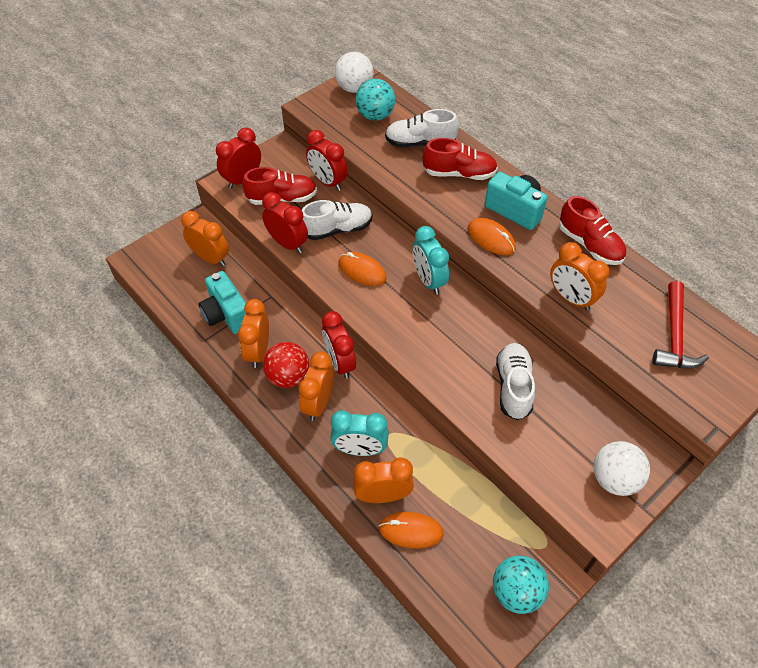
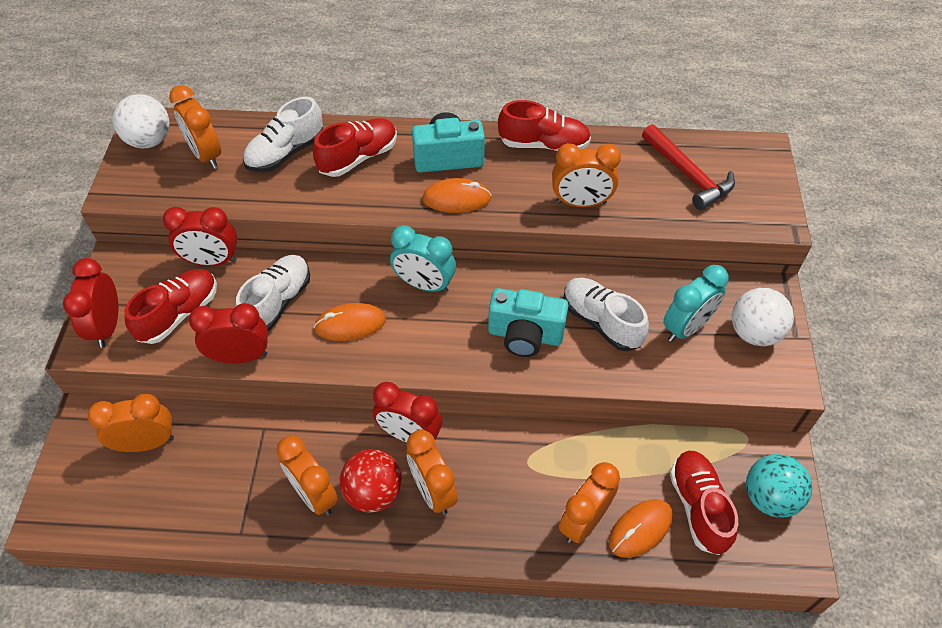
camera: 45 degrees left, 0 degrees up
(227, 315) = (235, 487): turquoise camera -> turquoise camera (525, 335)
(360, 449) = (518, 499): turquoise clock -> turquoise clock (686, 328)
(375, 116) = (206, 155): turquoise ball -> orange clock
(462, 553) = (698, 507): none -> red shoe

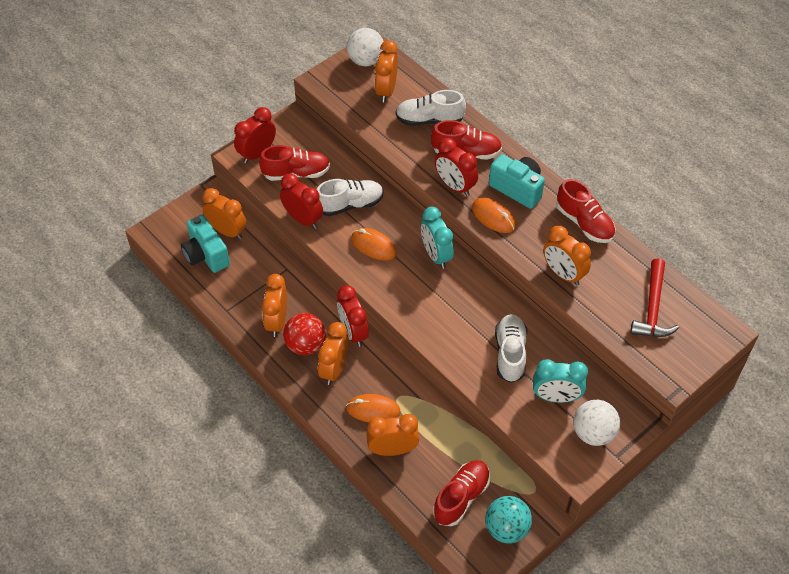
camera: 45 degrees right, 0 degrees up
(212, 261) = (340, 156): red clock -> red clock (455, 186)
(525, 335) = (458, 326): turquoise camera -> turquoise camera (206, 255)
(640, 529) = (417, 479): orange mouse -> orange mouse (373, 410)

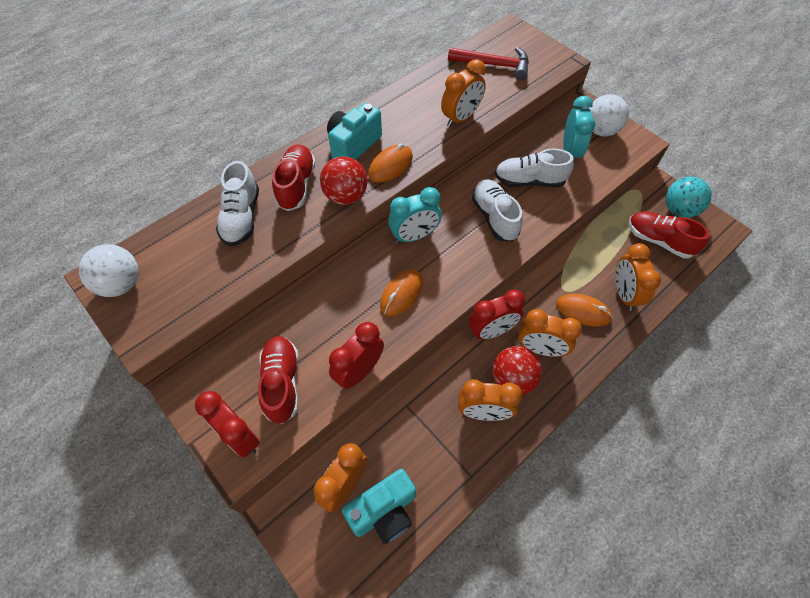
camera: 90 degrees left, 5 degrees up
(350, 205) = (339, 319): white shoe -> white shoe (494, 217)
(373, 410) = (583, 311): orange mouse -> orange mouse turned 75 degrees counterclockwise
(386, 90) = (182, 261): orange clock -> none
(455, 186) = (346, 196): red clock -> red ball
(584, 223) = (399, 100): red shoe -> none

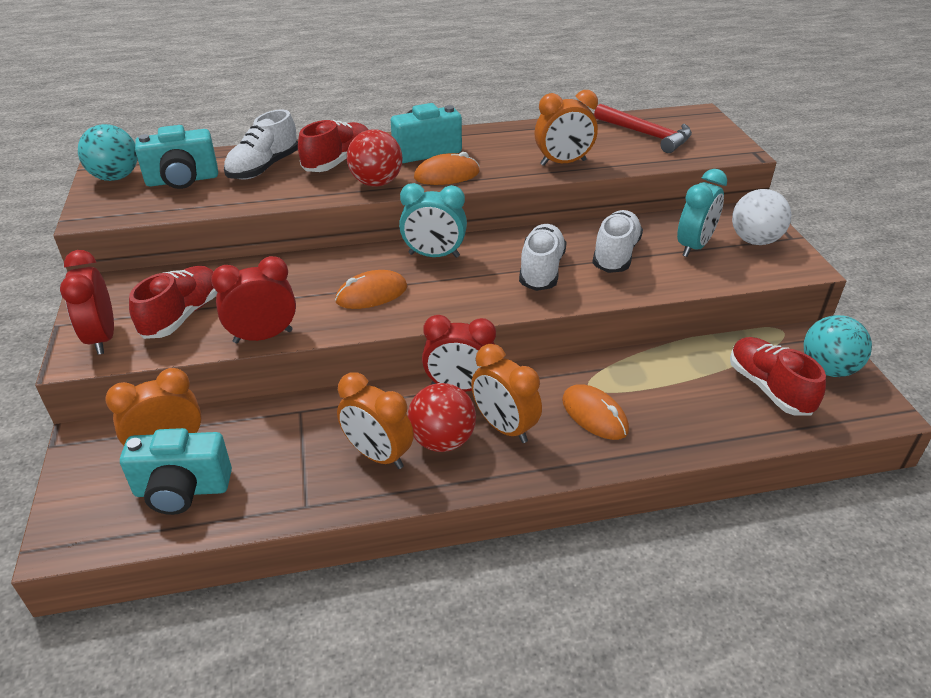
camera: 30 degrees right, 20 degrees down
(121, 284) = (116, 177): white ball -> turquoise ball
(185, 261) = (182, 180): none -> turquoise camera
(529, 181) = (615, 254): white shoe -> white shoe turned 75 degrees clockwise
(624, 294) = (667, 420): orange clock -> none

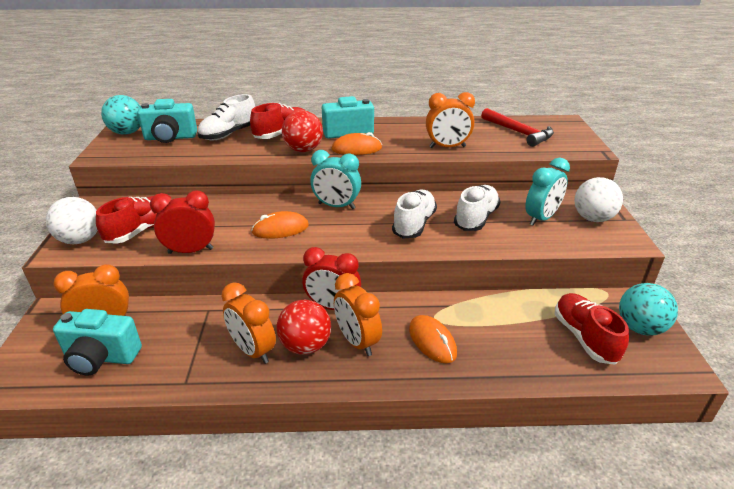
camera: 10 degrees right, 5 degrees down
(102, 338) = (80, 240): red clock -> white ball

